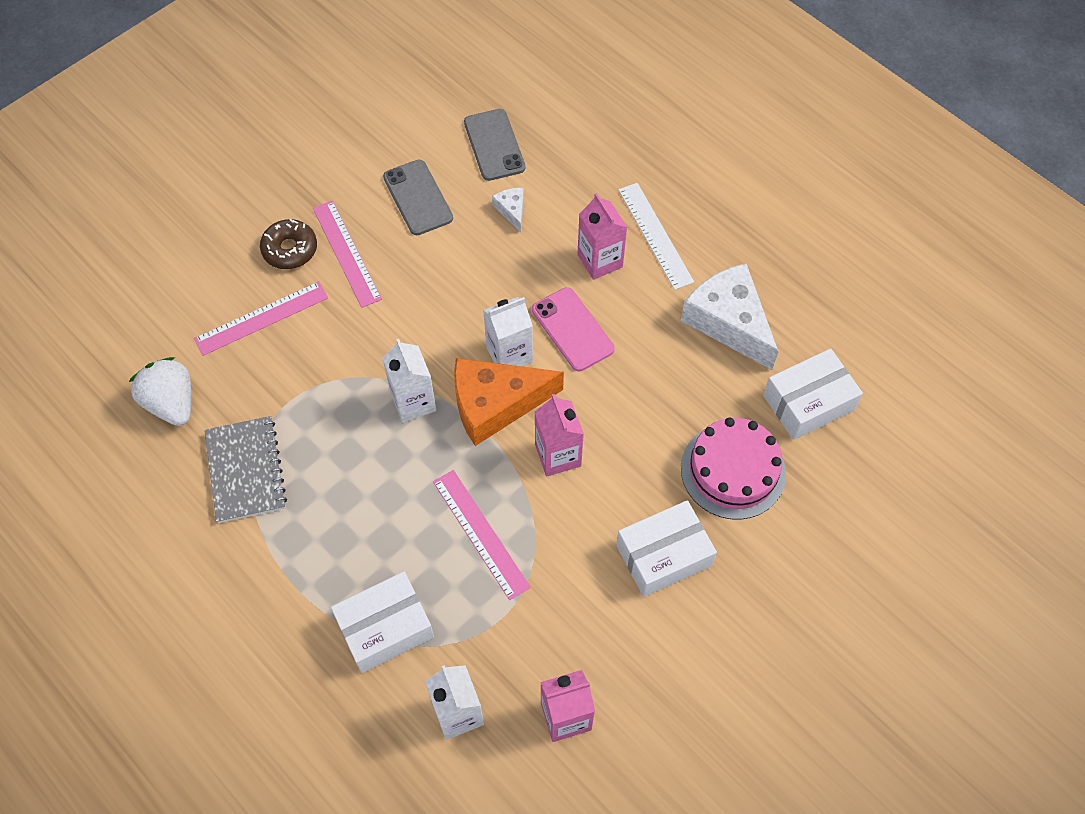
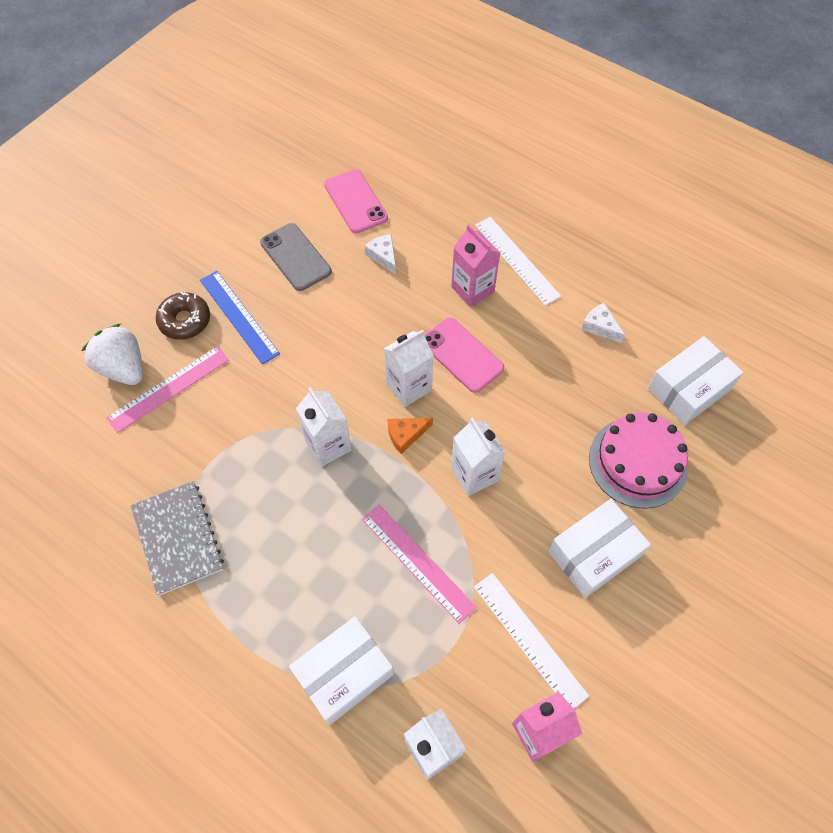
camera: 10 degrees left, 0 degrees up
(172, 403) = (94, 483): white strawberry -> white strawberry (123, 368)
(346, 253) = (239, 316): pink ruler -> blue ruler
(494, 145) = (355, 201): grey phone -> pink phone
(495, 404) = (406, 435): orange cheese -> orange cheese, size x0.44
(558, 455) = (474, 474): pink carton -> white carton
(576, 628) = (529, 640): none -> white ruler
(728, 322) = (600, 327): white cheese -> white cheese, size x0.44

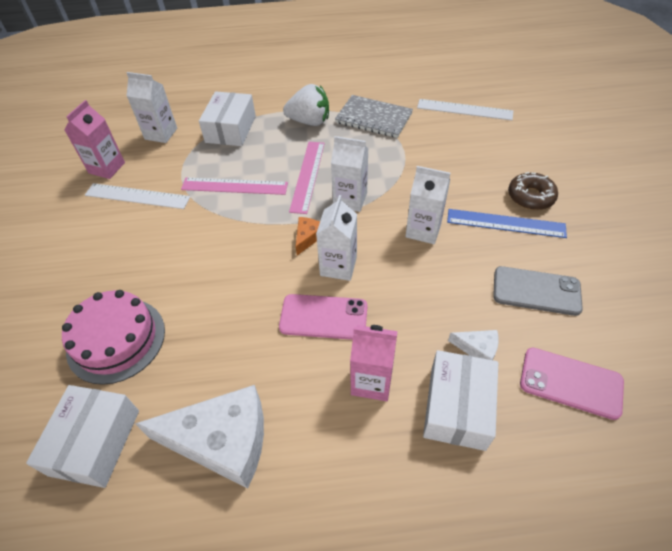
camera: 140 degrees right, 10 degrees down
(123, 368) = (517, 153): white strawberry -> white strawberry (309, 121)
(169, 388) = (478, 162): pink ruler -> pink ruler (308, 176)
(474, 474) = (239, 248): white carton -> white carton (423, 230)
(516, 260) = (363, 450): white ruler -> white ruler (464, 109)
(594, 554) = (120, 259): white box -> white box (457, 407)
(600, 327) = (222, 441): white cheese -> white cheese, size x2.25

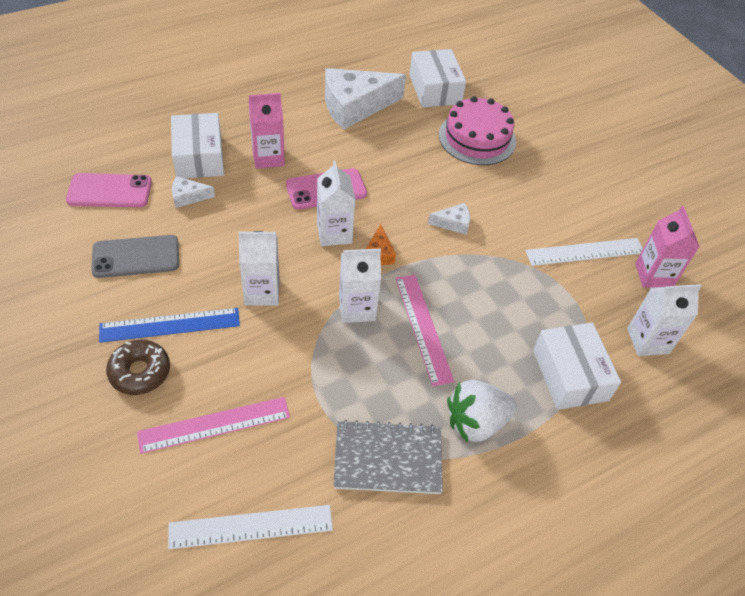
camera: 150 degrees right, 0 degrees up
(223, 247) = (453, 223): none -> white cheese
(234, 186) = (495, 291): pink ruler -> pink ruler (214, 425)

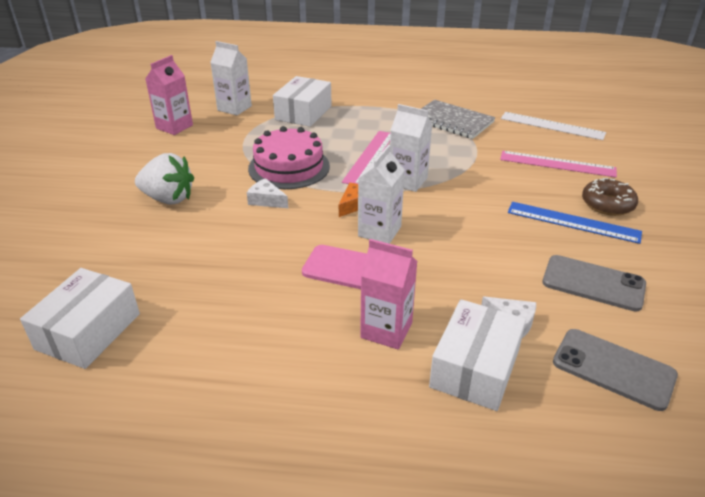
camera: 140 degrees left, 15 degrees down
(110, 191) = (613, 369): pink phone -> grey phone
(262, 292) = (479, 215): white carton -> none
(355, 106) = (214, 352): white cheese -> none
(476, 422) = (384, 116): white strawberry -> white strawberry (168, 199)
(477, 138) = (137, 255): pink cake -> pink cake (289, 167)
(585, 252) = (196, 151): white ruler -> none

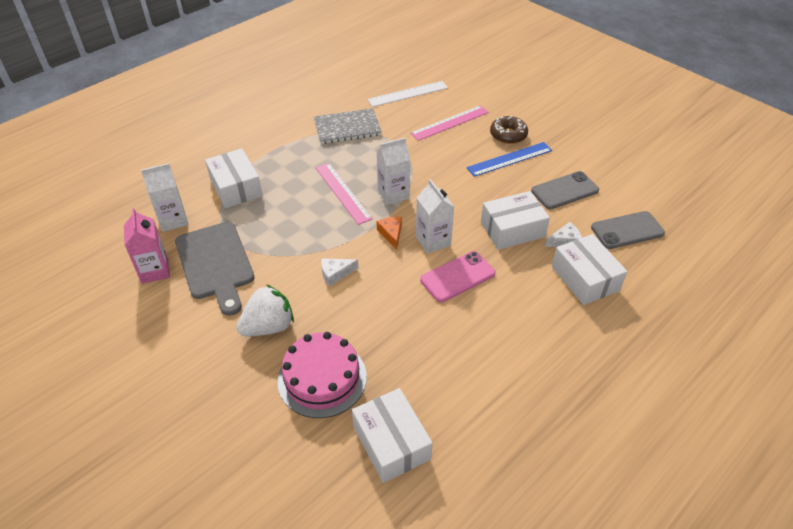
camera: 50 degrees left, 10 degrees up
(210, 144) = (215, 263): none -> grey cutting board
(289, 167) = (305, 239): pink cake -> pink cake (322, 378)
(386, 330) = (526, 294): pink carton -> none
(471, 274) = (512, 229): none -> white box

